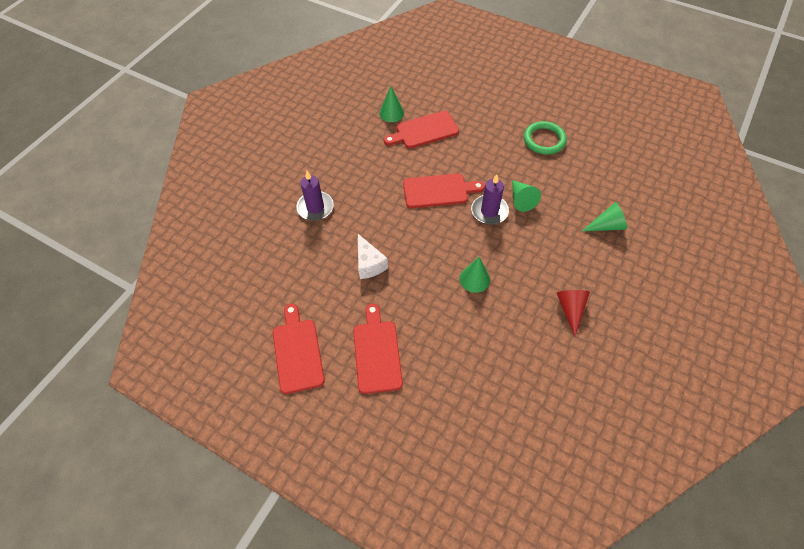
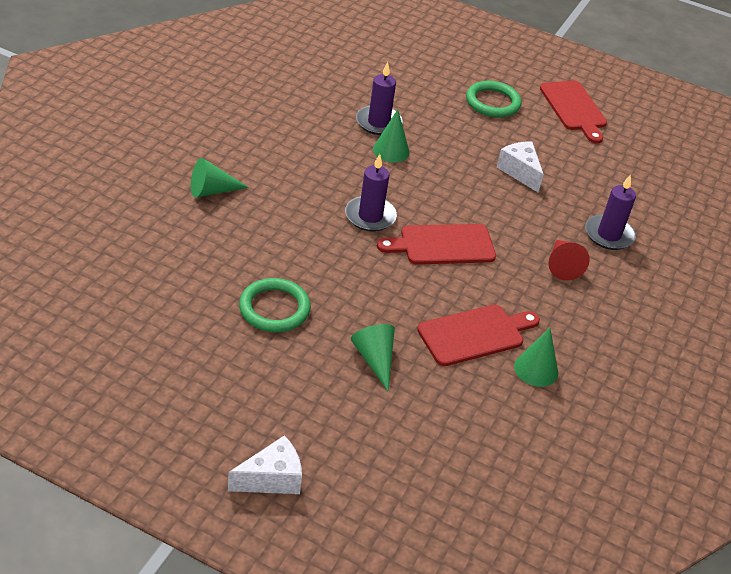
camera: 170 degrees right, 15 degrees down
(377, 353) = (492, 102): red cutting board -> green ring
(486, 313) = (378, 123): none -> purple candle
(521, 199) = (324, 227): green cone -> green cone (375, 359)
(529, 59) = (272, 479): none -> white cheese
(571, 309) = (281, 119): red cone -> red cone (562, 265)

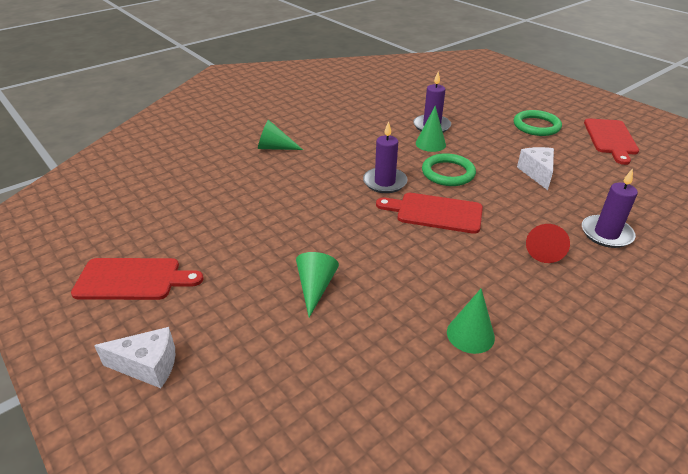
camera: 30 degrees right, 5 degrees down
(274, 308) = (260, 230): green ring -> green ring (448, 173)
(475, 334) = (424, 288): red cutting board -> red cutting board (133, 279)

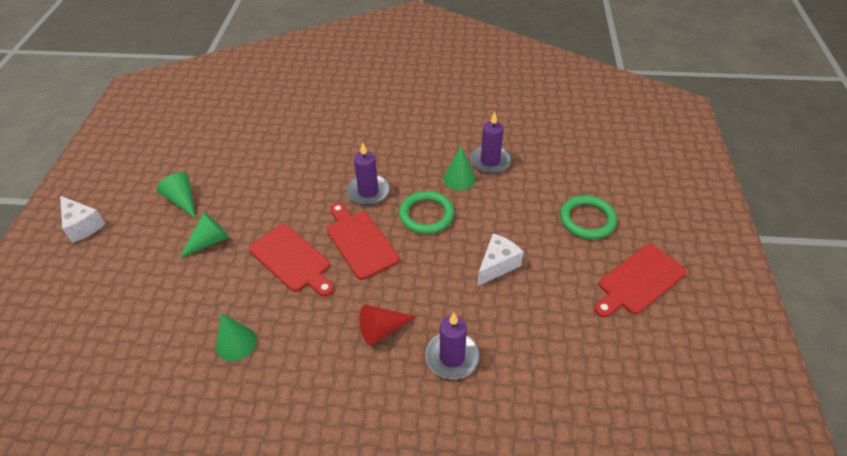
camera: 45 degrees right, 10 degrees up
(133, 279) = (142, 165): red cutting board -> red cutting board (292, 260)
(275, 147) = (344, 112): green cone -> green cone (182, 200)

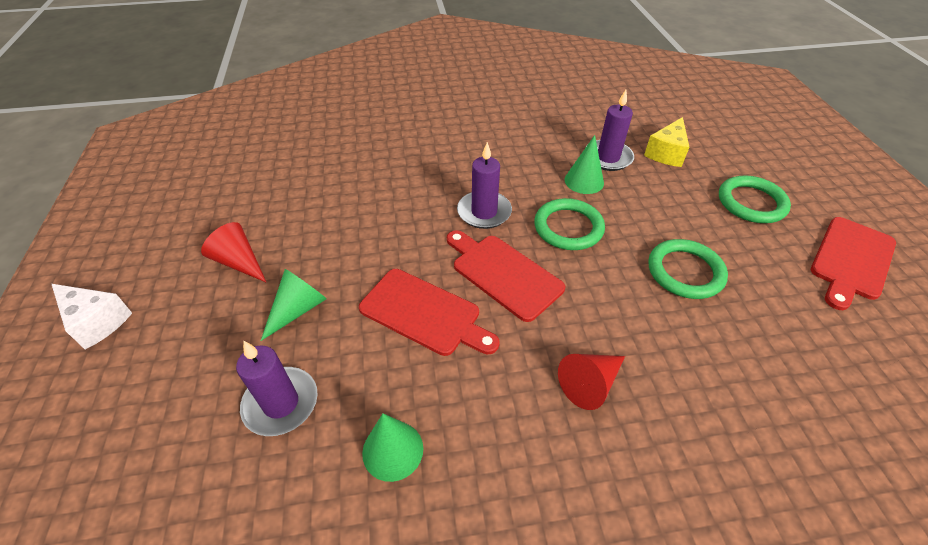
camera: 15 degrees left, 0 degrees up
(182, 200) = (239, 262): green cone -> red cone
(452, 357) = (700, 402): purple candle -> purple candle (281, 403)
(497, 265) = (685, 272): white cheese -> green ring
(542, 165) = (666, 153): none -> yellow cheese

